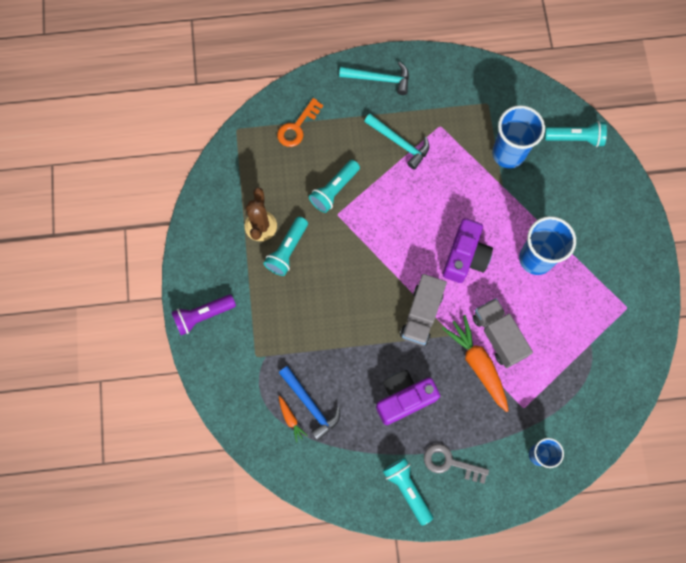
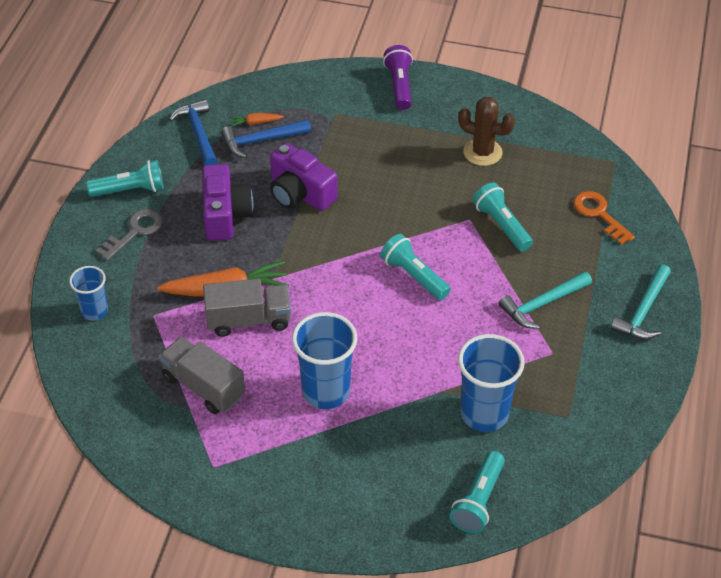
camera: 110 degrees right, 25 degrees down
(287, 250) = (443, 166): turquoise flashlight -> turquoise flashlight (414, 276)
(321, 462) = (198, 133): none -> blue hammer
(421, 315) = (311, 258): grey truck -> grey truck (203, 386)
(465, 257) = (362, 321): purple camera -> purple camera (300, 193)

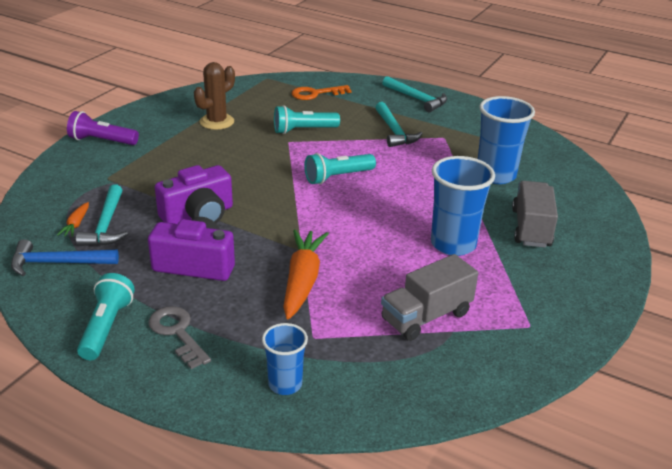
camera: 75 degrees left, 15 degrees down
(248, 320) = (349, 273): grey truck -> grey truck (531, 228)
(261, 141) = (106, 225): blue hammer -> turquoise hammer
(478, 501) = (580, 194): turquoise flashlight -> none

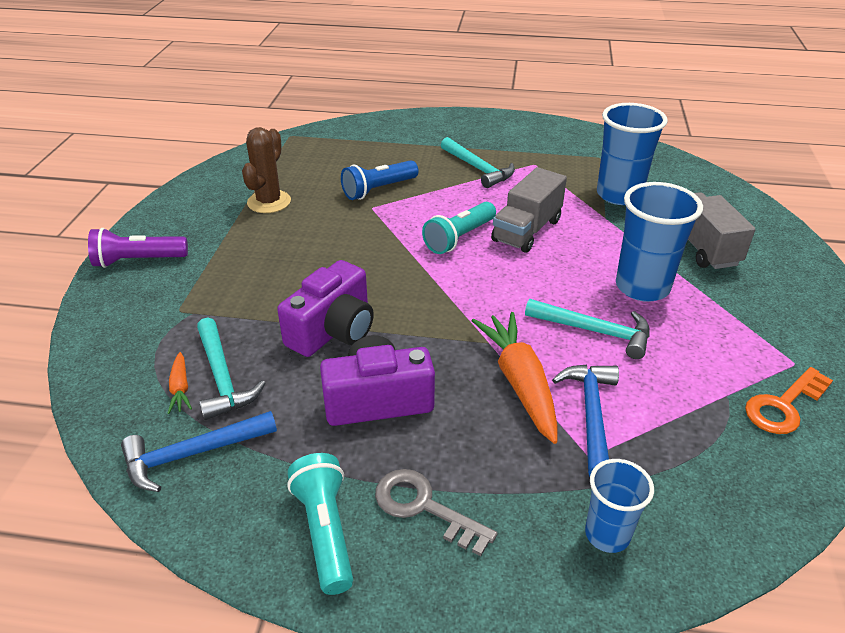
camera: 20 degrees left, 5 degrees up
(303, 130) = (378, 190): turquoise flashlight -> blue flashlight
(316, 94) = (360, 143): orange key -> orange key (783, 406)
(336, 314) = (591, 415): none -> blue hammer
(417, 99) = (472, 126): turquoise hammer -> turquoise hammer (595, 331)
(426, 316) = (686, 386): grey truck -> grey truck (527, 230)

